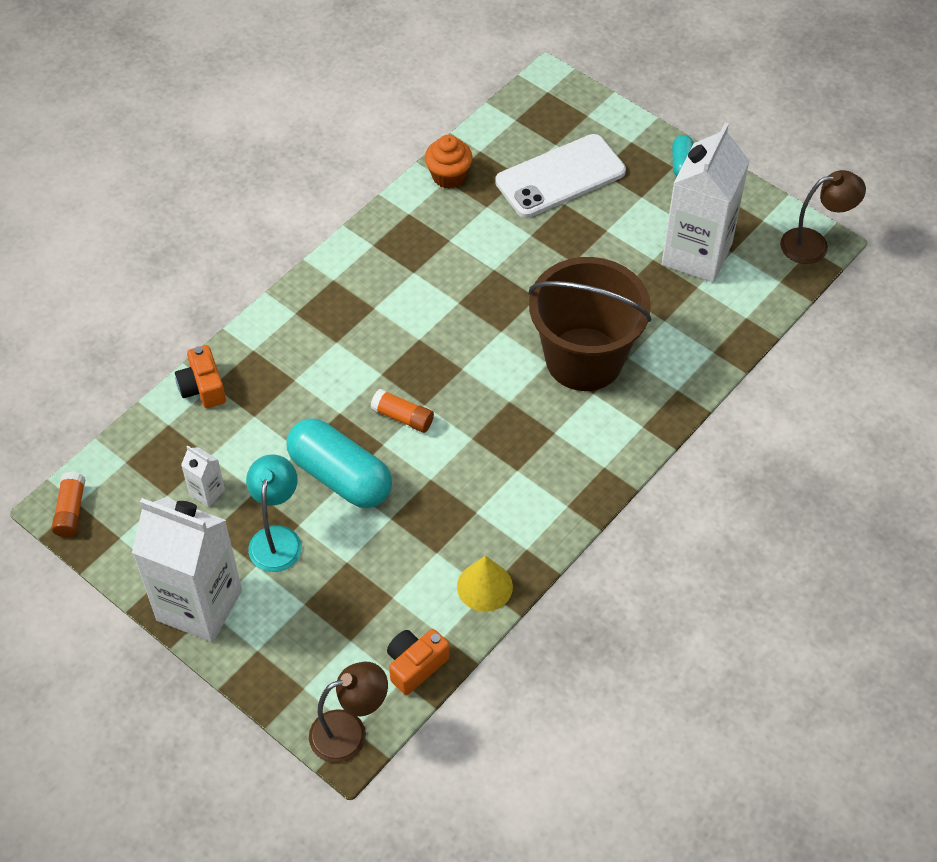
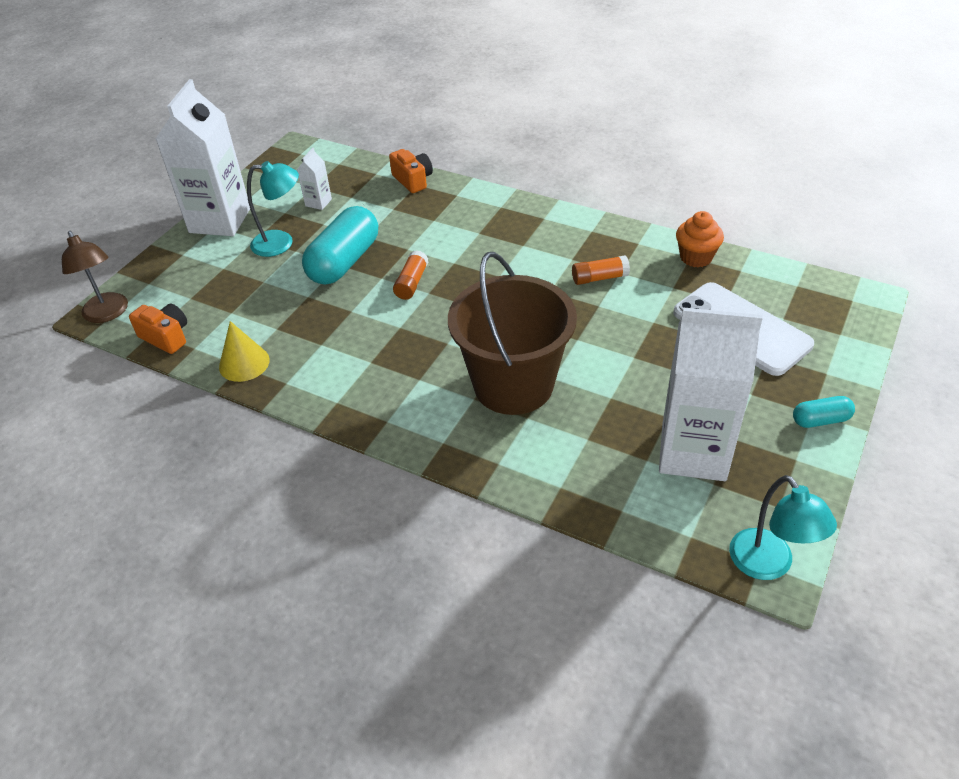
camera: 80 degrees right, 10 degrees down
(71, 511) = (294, 152): orange glue stick -> orange glue stick (599, 278)
(203, 387) = (413, 180): orange camera -> orange camera turned 90 degrees clockwise
(814, 244) = (768, 565): brown lamp -> turquoise lamp

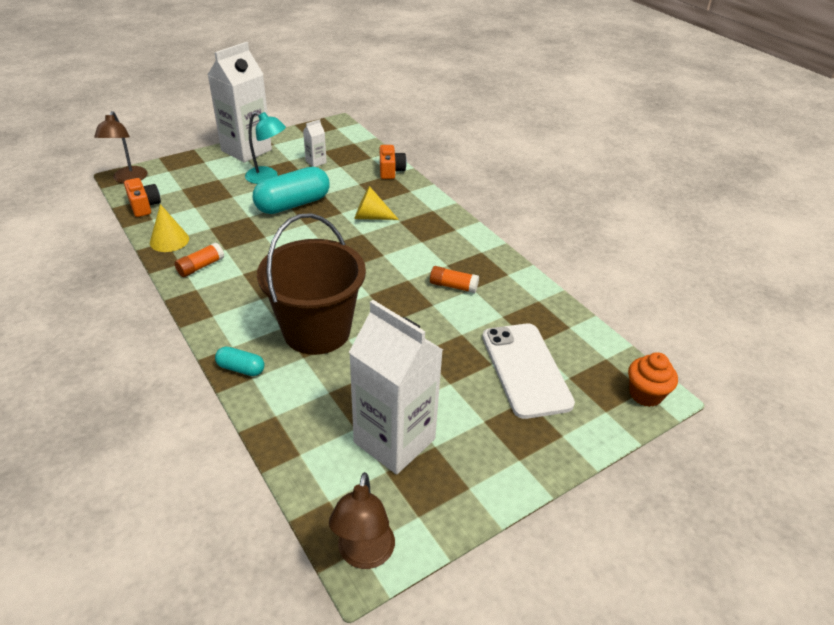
camera: 25 degrees right, 5 degrees down
(411, 283) = (321, 235): orange glue stick -> orange glue stick (201, 266)
(444, 240) = (371, 217): none -> yellow cone
(696, 257) = (542, 302): orange cupcake -> orange cupcake (645, 394)
(768, 565) = (364, 555): turquoise lamp -> brown lamp
(820, 420) = (520, 469): turquoise capsule -> turquoise capsule (241, 368)

